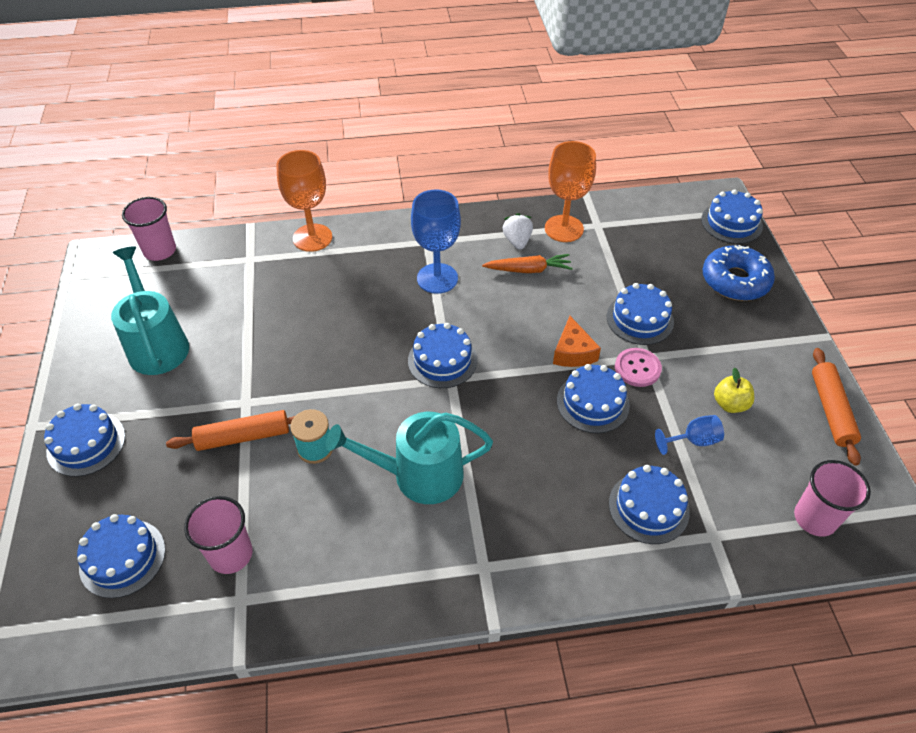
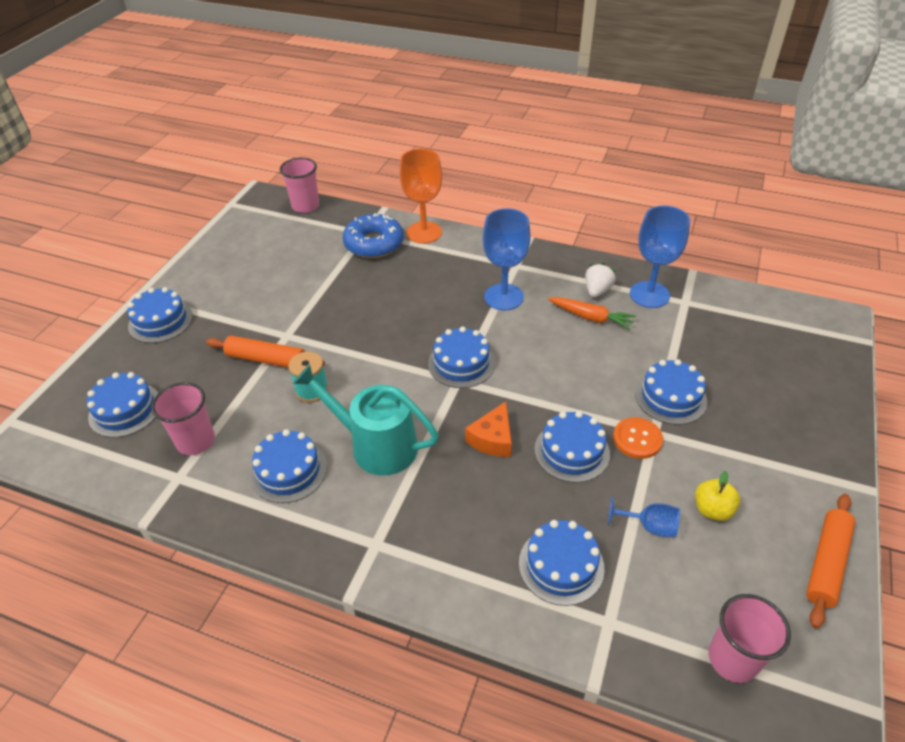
camera: 30 degrees right, 5 degrees down
(157, 344) = (256, 270): turquoise watering can -> none
(564, 228) = (649, 294): orange goblet -> blue goblet
(573, 352) = (584, 401): orange cheese -> orange cheese (493, 439)
(637, 368) = (637, 439): pink button -> orange button
(731, 223) = (832, 345): blue cake -> blue cake (288, 471)
(735, 281) = (799, 399): blue donut -> blue donut (374, 244)

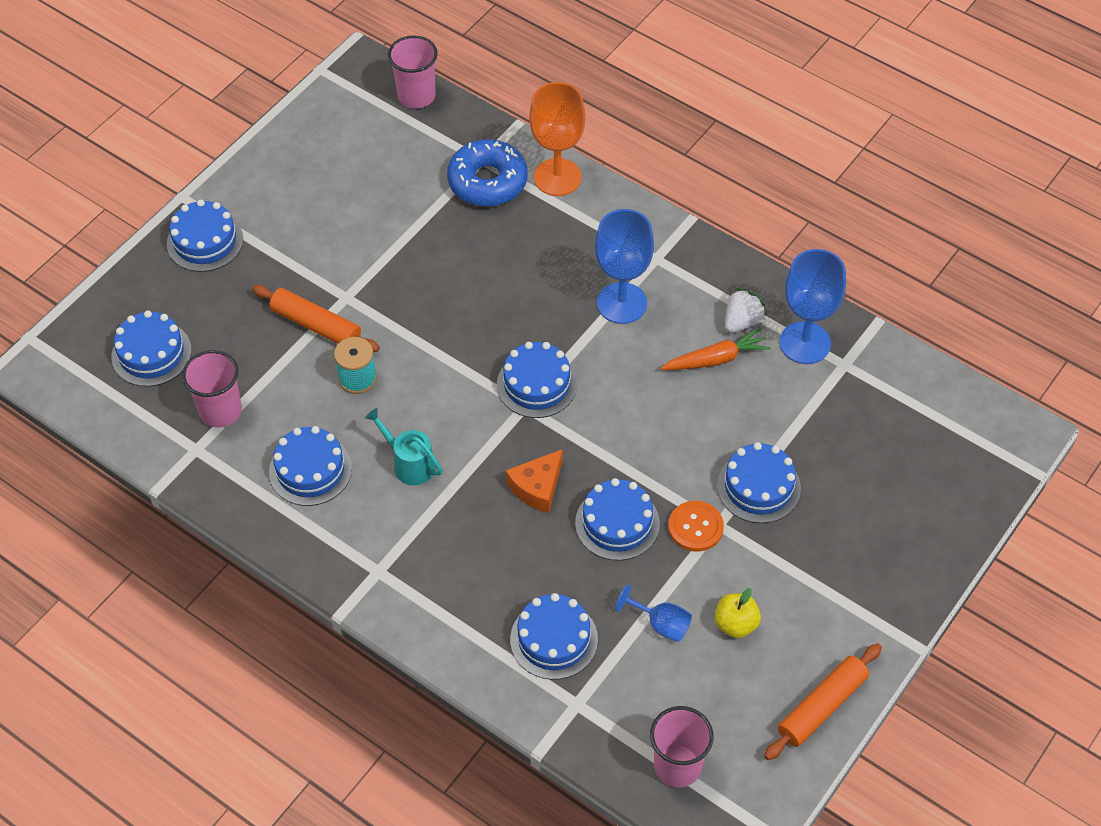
camera: 15 degrees right, 10 degrees up
(376, 445) = (409, 464): turquoise watering can -> turquoise watering can, size x0.57
(591, 318) = (716, 359): orange carrot -> orange carrot turned 60 degrees counterclockwise

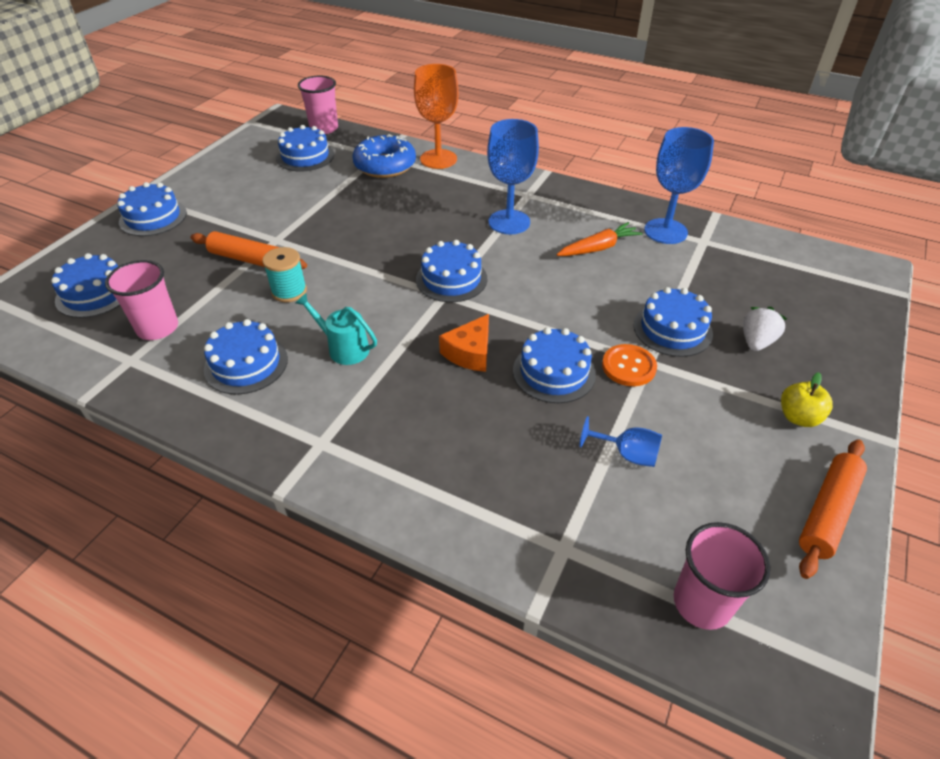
camera: 10 degrees left, 10 degrees down
(554, 639) = (520, 484): blue cake -> blue cake (305, 156)
(736, 624) = (702, 444): yellow apple -> yellow apple (798, 417)
(742, 321) = (609, 224): white strawberry -> white strawberry (756, 342)

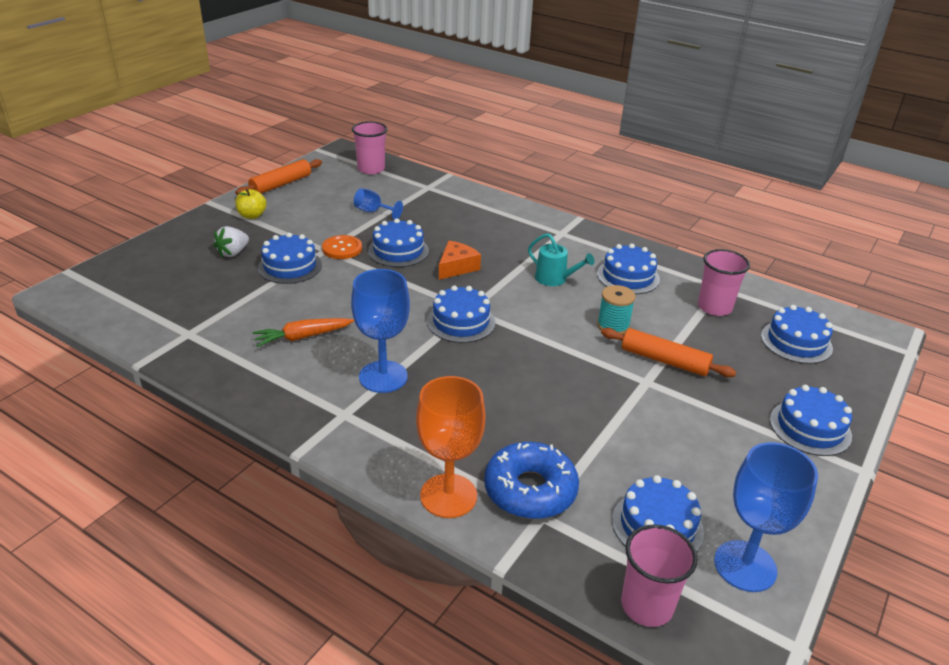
camera: 175 degrees left, 10 degrees down
(665, 231) = (217, 348): blue goblet -> blue goblet (745, 566)

